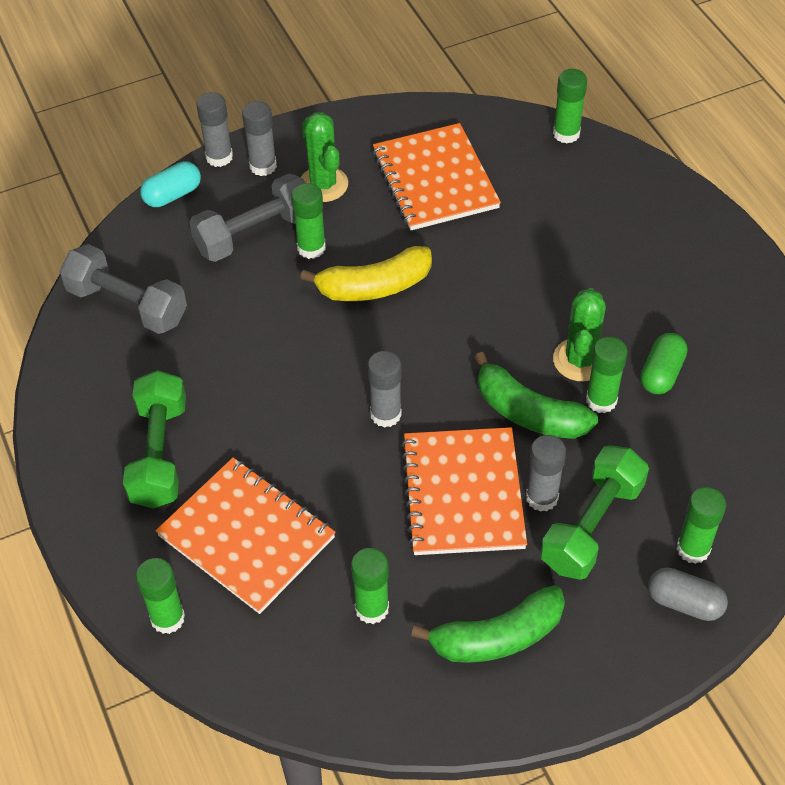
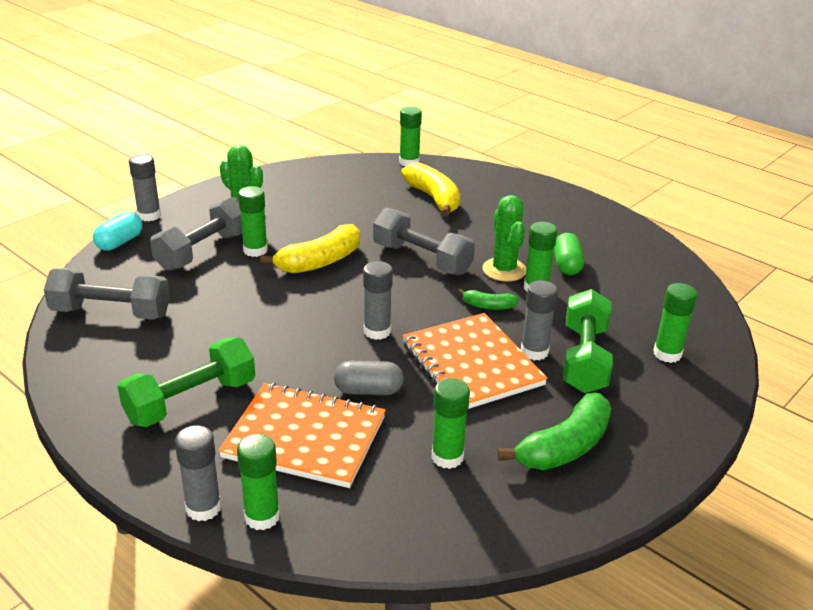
camera: 25 degrees left, 20 degrees down
(159, 454) = (191, 401): green dumbbell -> green dumbbell turned 75 degrees clockwise
(263, 166) = (189, 214): grey glue stick -> grey glue stick (203, 508)
(435, 180) = (330, 199): orange notebook -> none
(492, 315) = (422, 259): none -> grey dumbbell
(528, 412) = (488, 306): green banana -> green banana, size x0.51
(562, 211) = (434, 198): none -> yellow banana
(684, 603) = (687, 387): grey capsule -> grey capsule (368, 390)

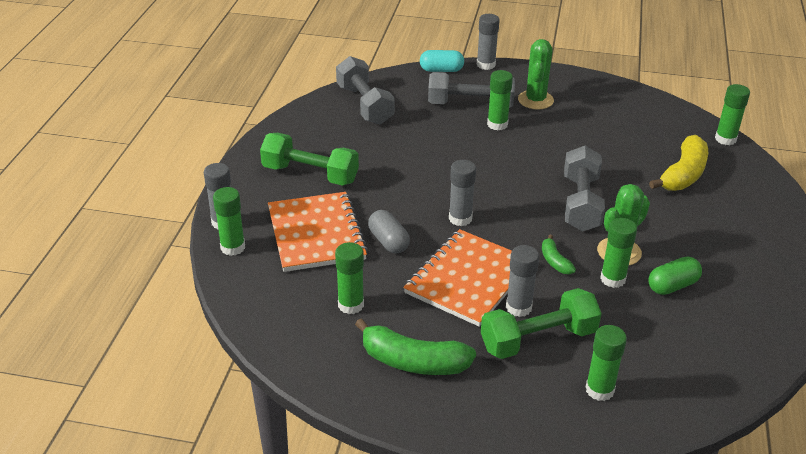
camera: 60 degrees right, 5 degrees up
(319, 262) = (517, 157): yellow banana -> none

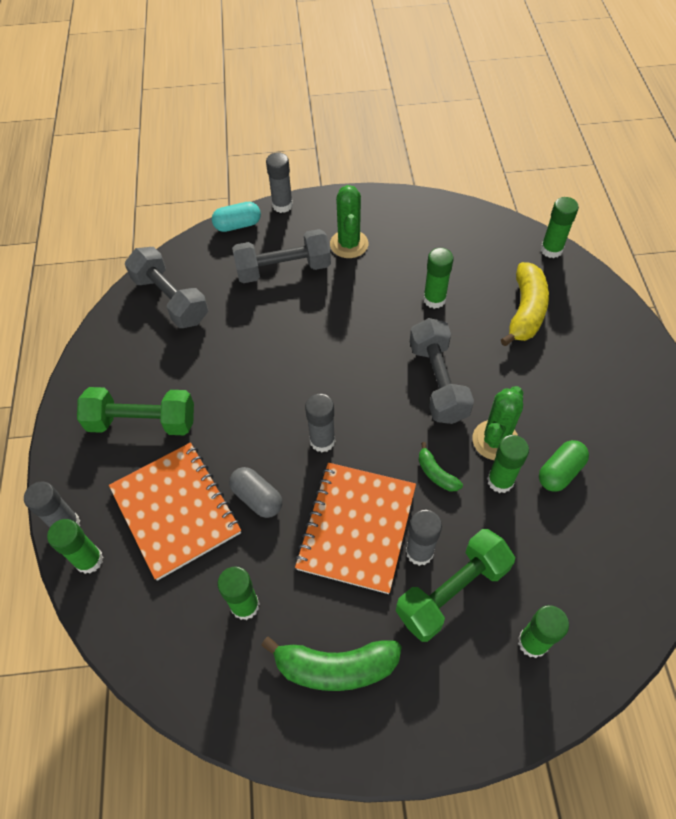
camera: 15 degrees left, 20 degrees up
(497, 124) = (320, 291): green glue stick -> green glue stick (434, 299)

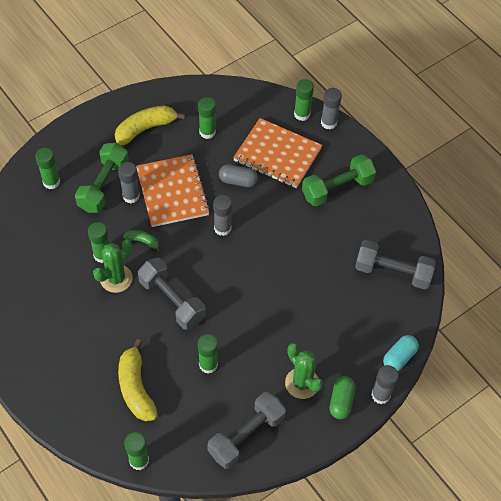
camera: 145 degrees right, 0 degrees up
(283, 269) = (334, 335): grey dumbbell -> grey dumbbell (246, 435)
(335, 667) = (145, 129): green banana -> yellow banana
(495, 440) = (116, 278): green cactus -> green cactus turned 45 degrees clockwise
(560, 472) = (68, 277): green capsule -> green capsule (341, 401)

